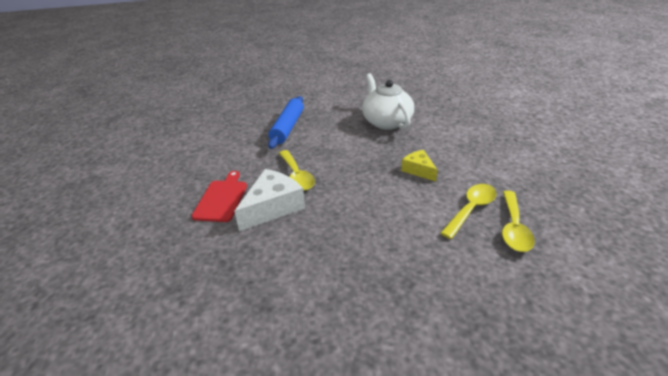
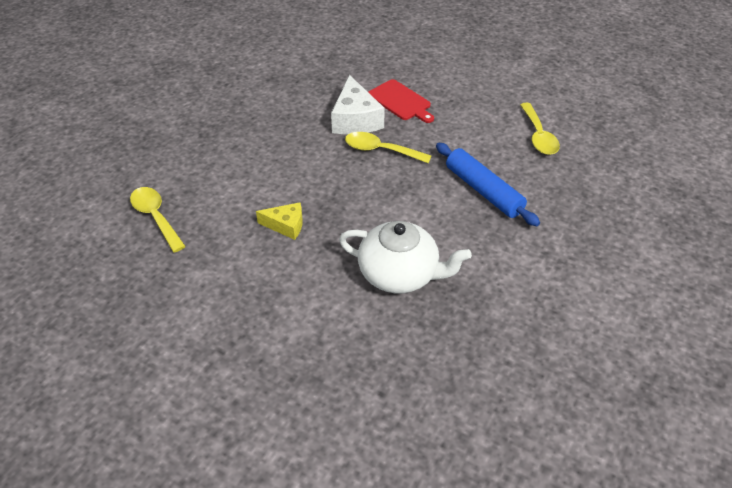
camera: 130 degrees right, 10 degrees up
(471, 209) = (202, 213): yellow spoon -> yellow spoon (538, 136)

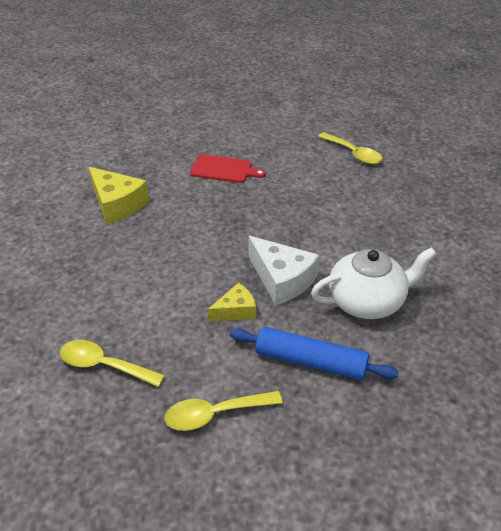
camera: 35 degrees left, 5 degrees down
(285, 95) = (117, 204): none -> yellow cheese
(355, 119) = (201, 198): white cheese -> white cheese (282, 279)
(380, 150) = (249, 214): yellow spoon -> yellow spoon (215, 414)
(483, 191) = (358, 209): blue rolling pin -> blue rolling pin (310, 362)

